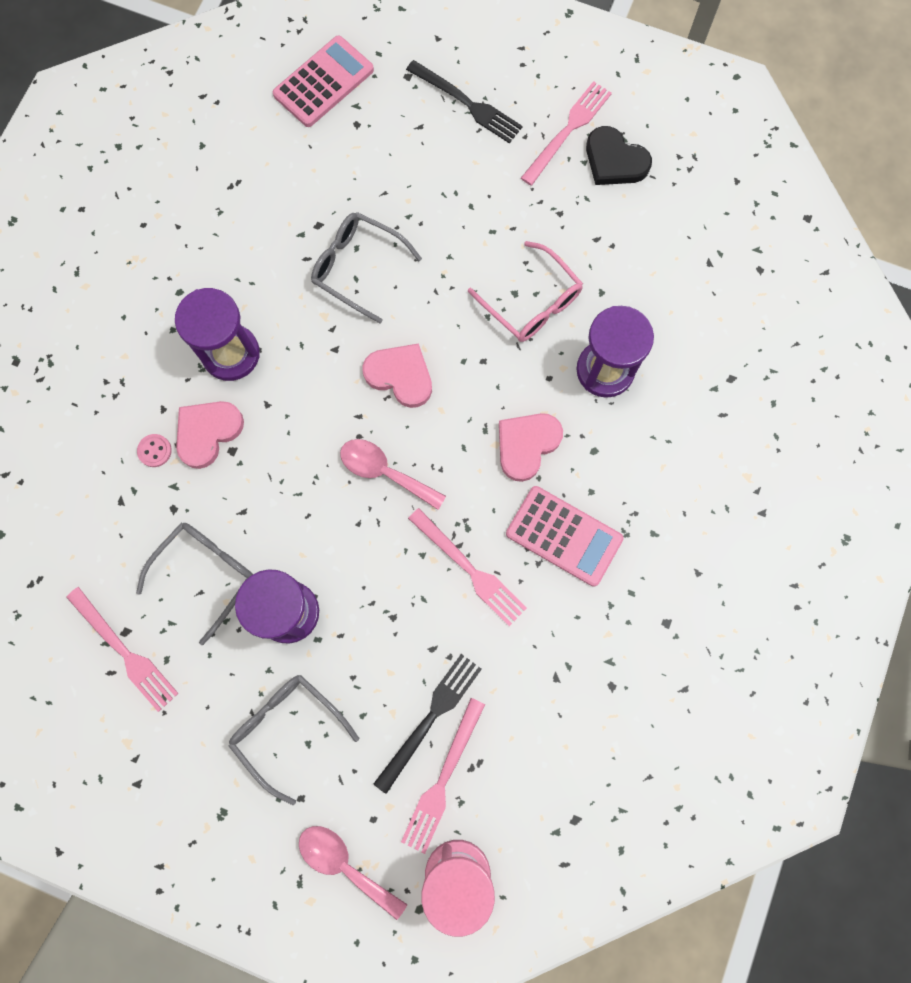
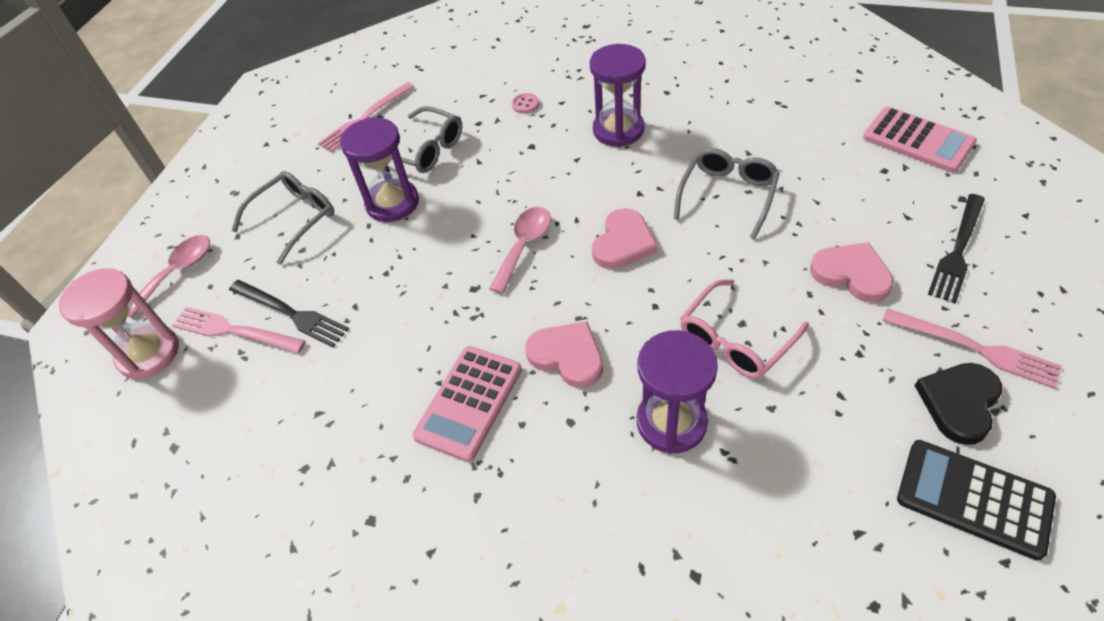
camera: 90 degrees right, 25 degrees down
(207, 432) = (545, 129): pink heart -> pink heart (851, 274)
(469, 569) = (431, 324): pink fork -> none
(691, 181) = (973, 498): none -> black calculator

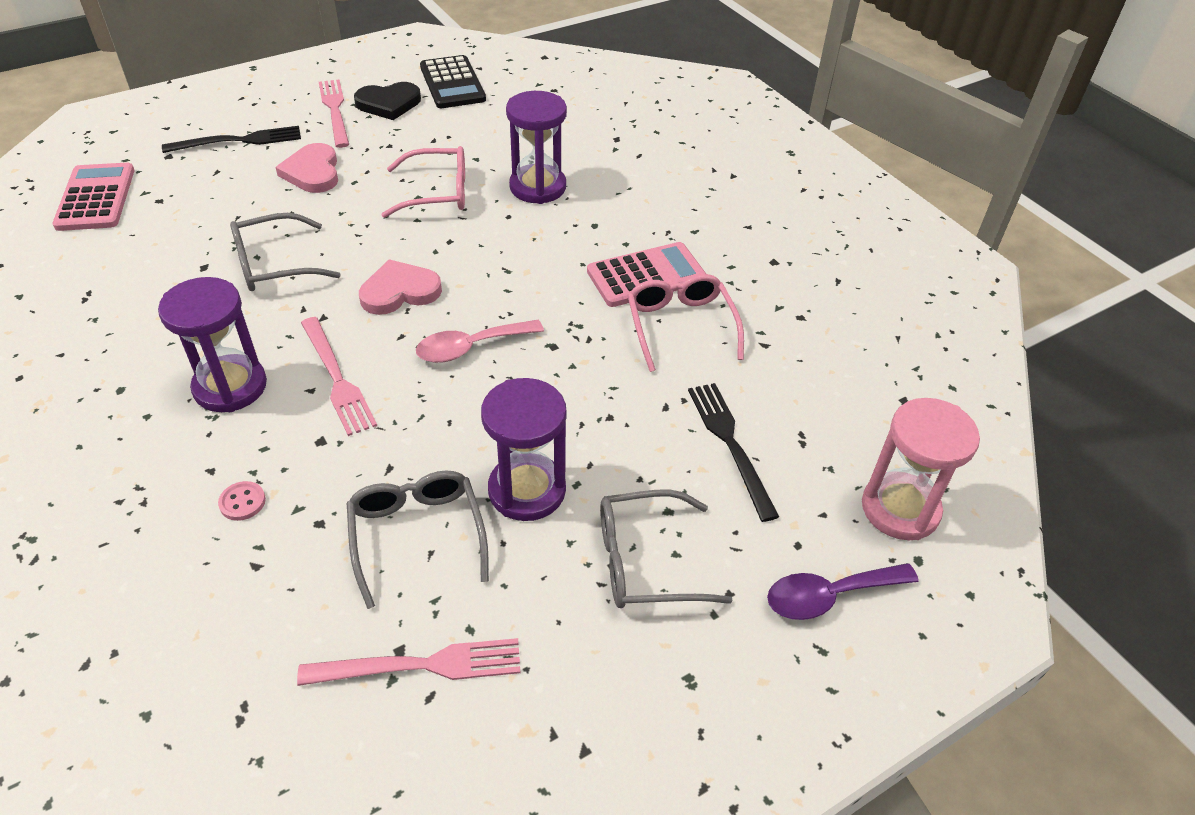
camera: 145 degrees left, 5 degrees down
(177, 272) = (829, 596): pink spoon -> purple spoon
(234, 331) = (797, 468): pink fork -> pink fork (336, 378)
(398, 376) = (680, 326): none -> pink glasses
(567, 356) = (548, 255): pink heart -> none

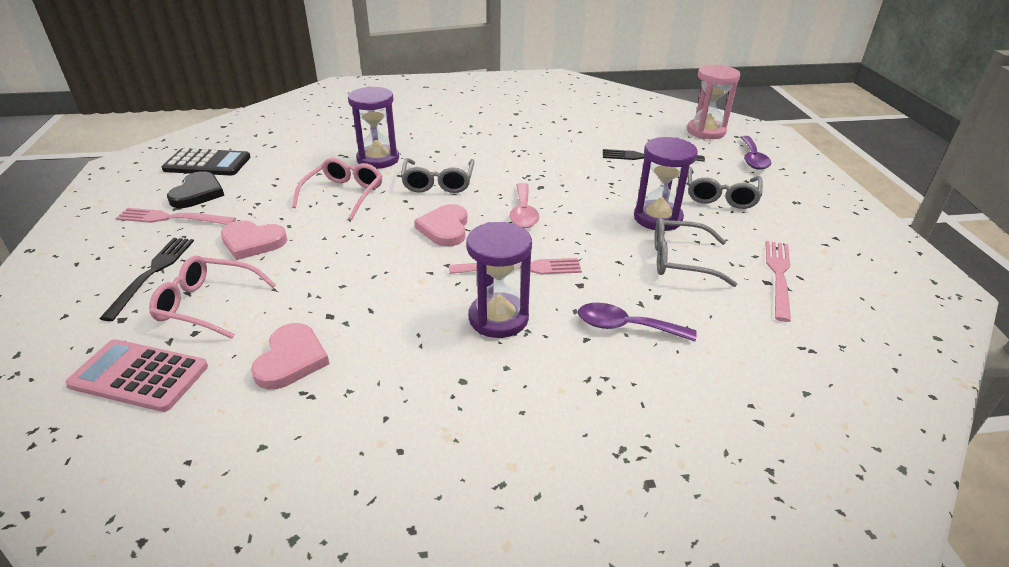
camera: 65 degrees left, 10 degrees down
(131, 268) = (291, 359): none -> pink heart
(242, 502) = (625, 327): pink button -> purple spoon
(274, 265) = (362, 278): grey glasses -> grey glasses (438, 183)
(646, 276) = (499, 147): pink calculator -> none
(680, 326) = (550, 148): pink glasses -> pink glasses (207, 304)

